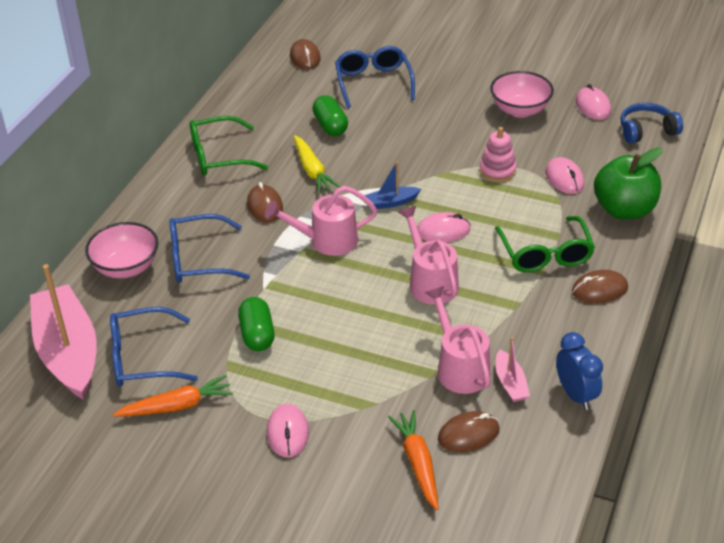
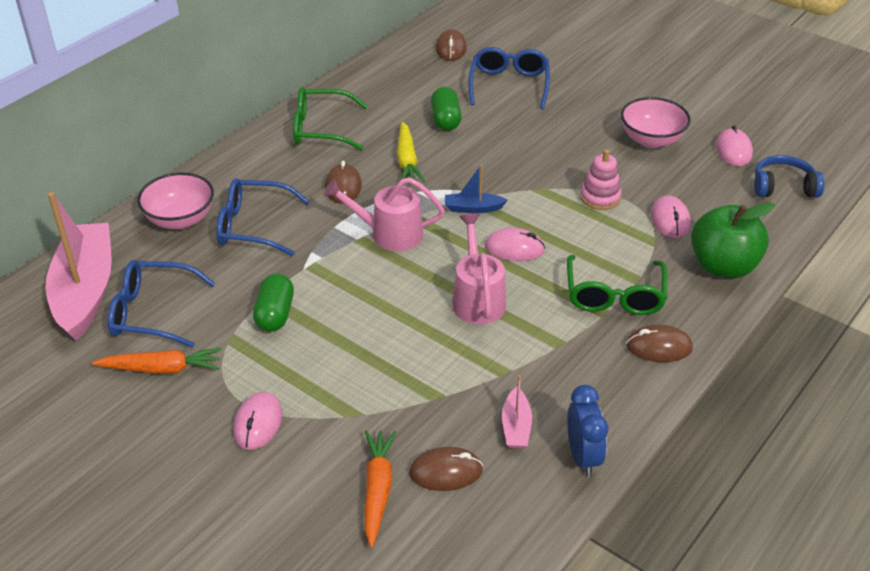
camera: 15 degrees right, 0 degrees up
(459, 367) = (468, 396): pink watering can -> none

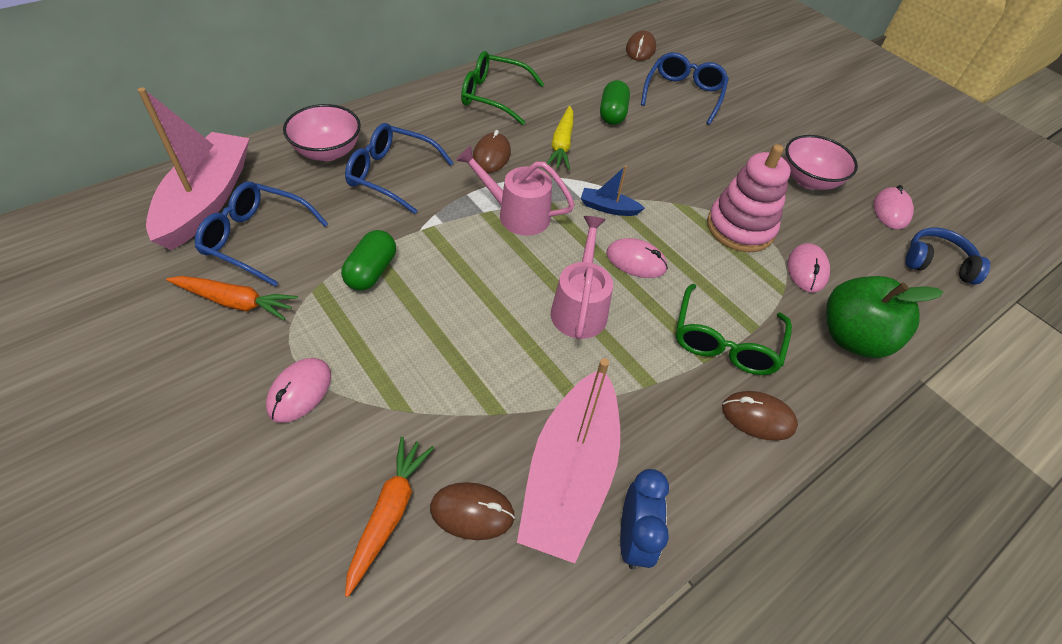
camera: 10 degrees right, 10 degrees up
(516, 426) = (570, 475): pink boat -> pink boat, size x2.32
(600, 198) = (740, 228): pink stacking toy -> pink stacking toy, size x1.65

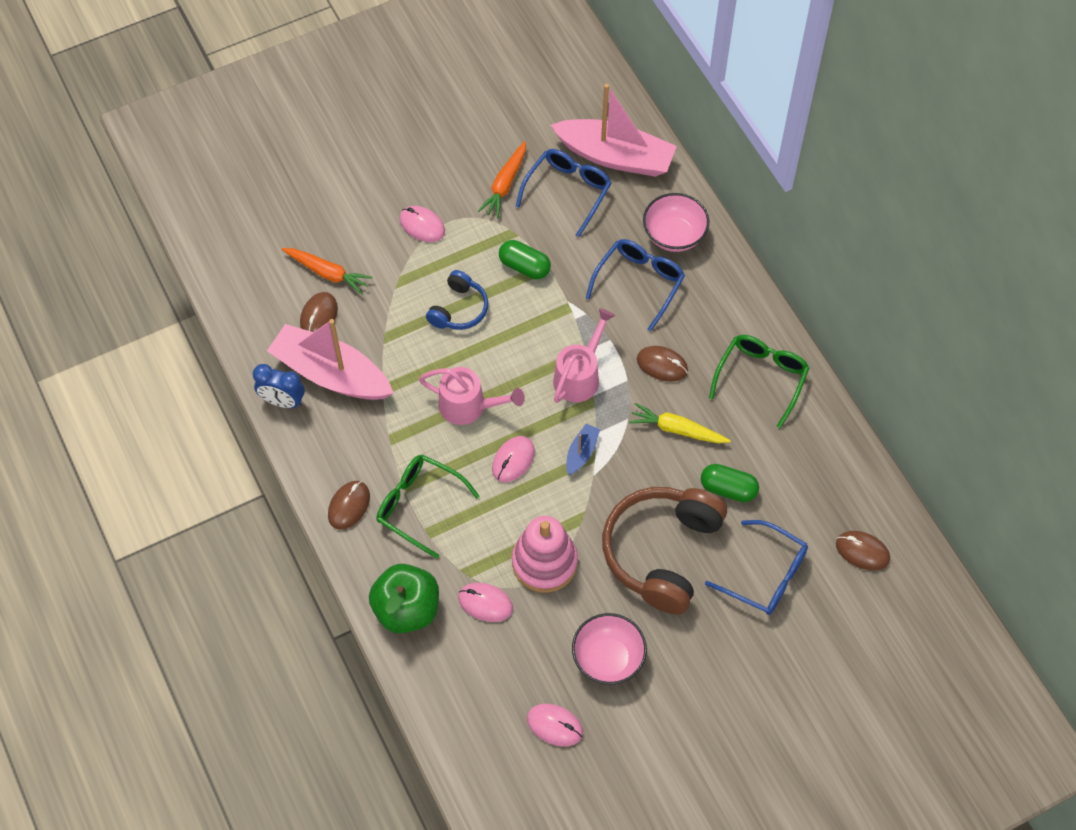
camera: 105 degrees right, 10 degrees up
(691, 151) = (661, 552): none -> brown headphones
(937, 263) = (478, 734): blue headphones -> blue headphones (459, 309)

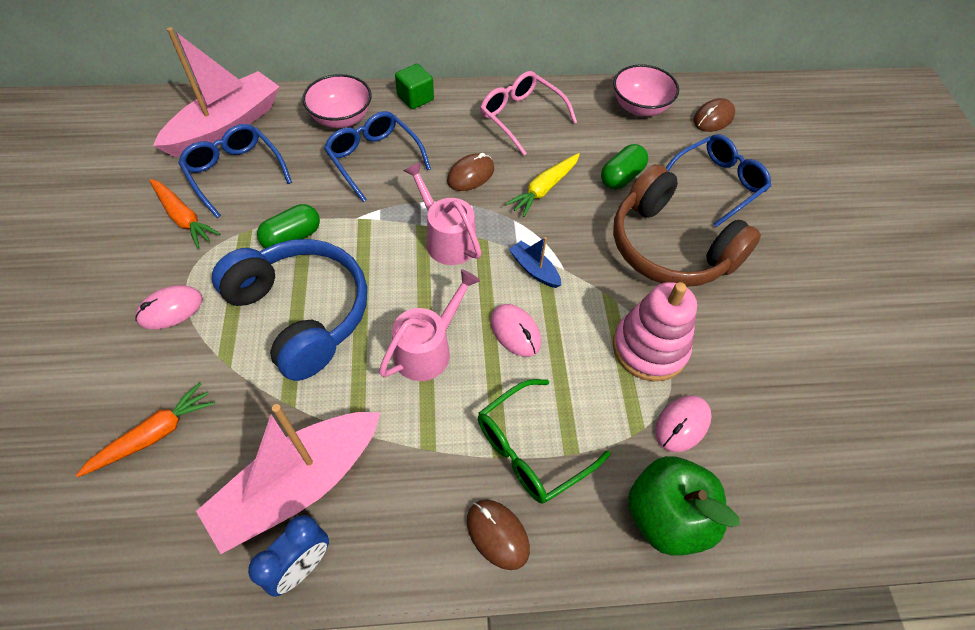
camera: 70 degrees left, 5 degrees down
(319, 316) = (207, 469): brown mouse -> none
(459, 309) = (302, 313): blue headphones -> blue headphones, size x1.92
(555, 725) = (848, 410): pink mouse -> none
(608, 658) = (777, 333): pink bowl -> pink bowl (640, 107)
(735, 280) = (415, 98): none -> green cube
(761, 378) = (521, 117): green glasses -> pink glasses

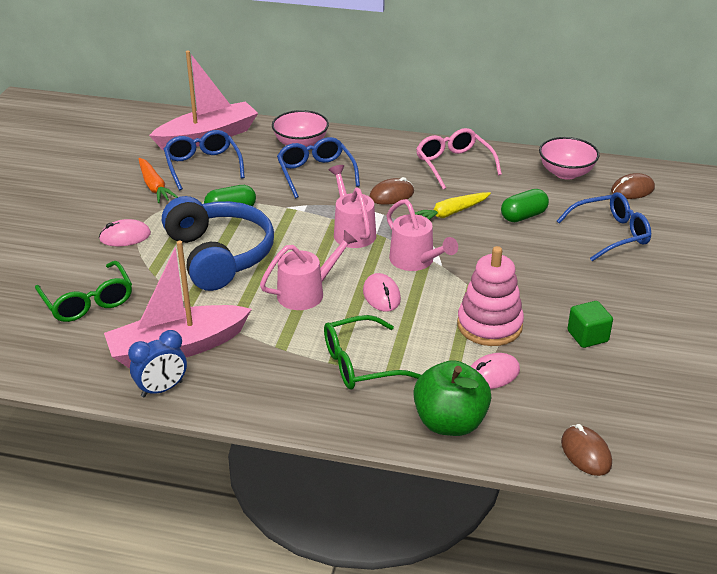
camera: 20 degrees right, 20 degrees down
(154, 435) = (88, 302): orange carrot -> green glasses
(415, 98) = (368, 140): green cube -> green cube (587, 336)
(497, 534) = (311, 404): brown mouse -> brown mouse (585, 453)
(534, 269) = (416, 261): blue boat -> pink watering can
(670, 247) = (542, 267): brown headphones -> none

